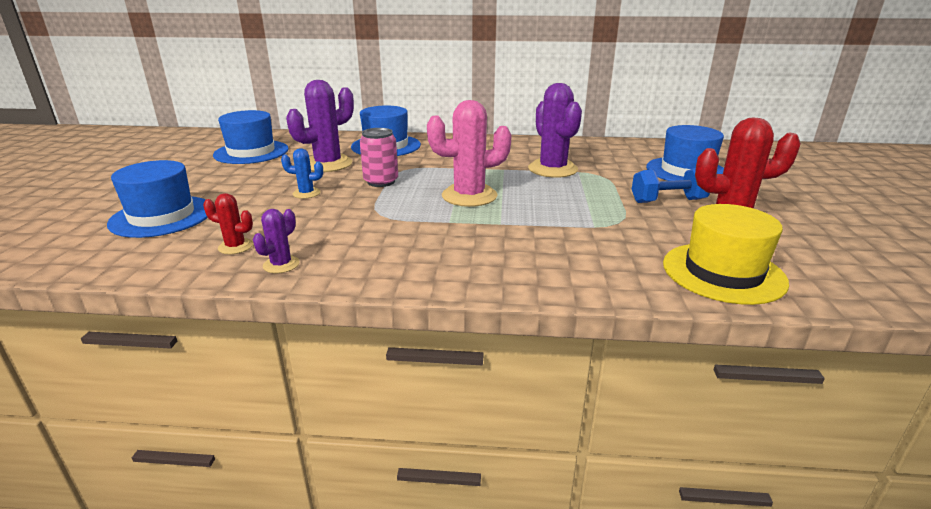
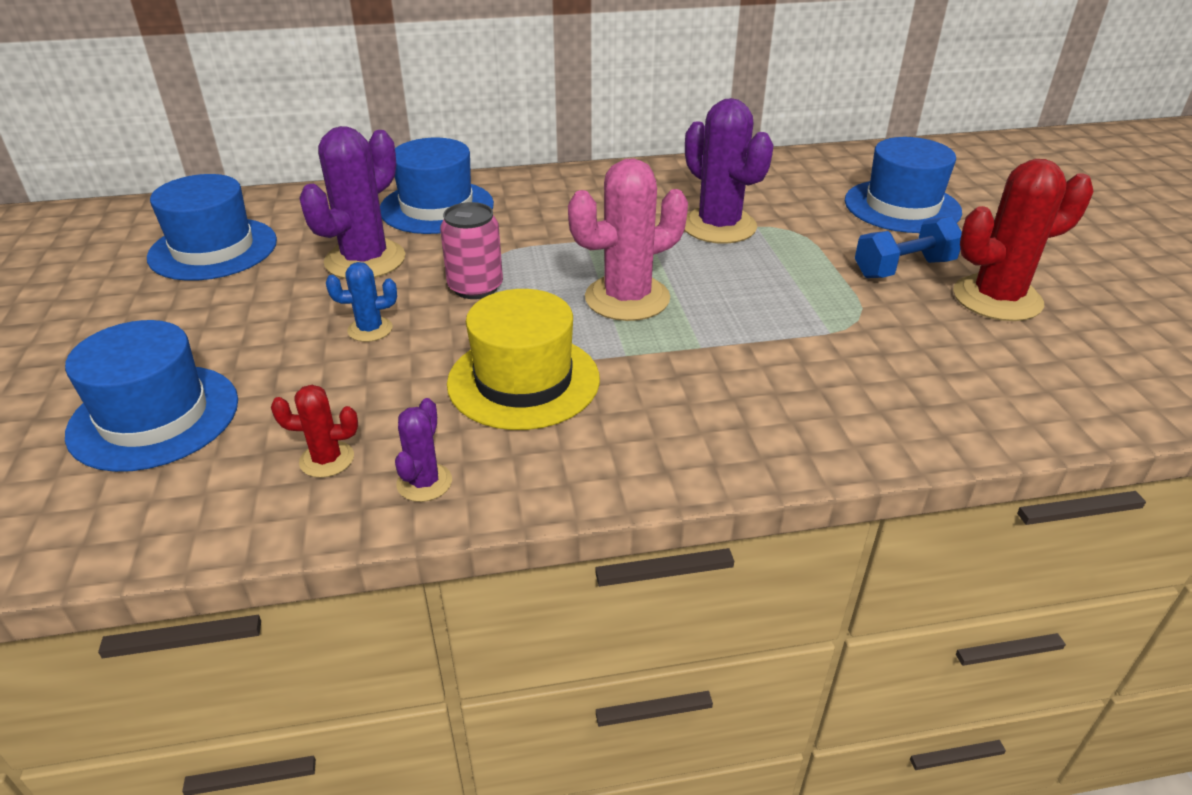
camera: 15 degrees left, 10 degrees up
(723, 272) = (1025, 389): yellow hat -> yellow hat (523, 381)

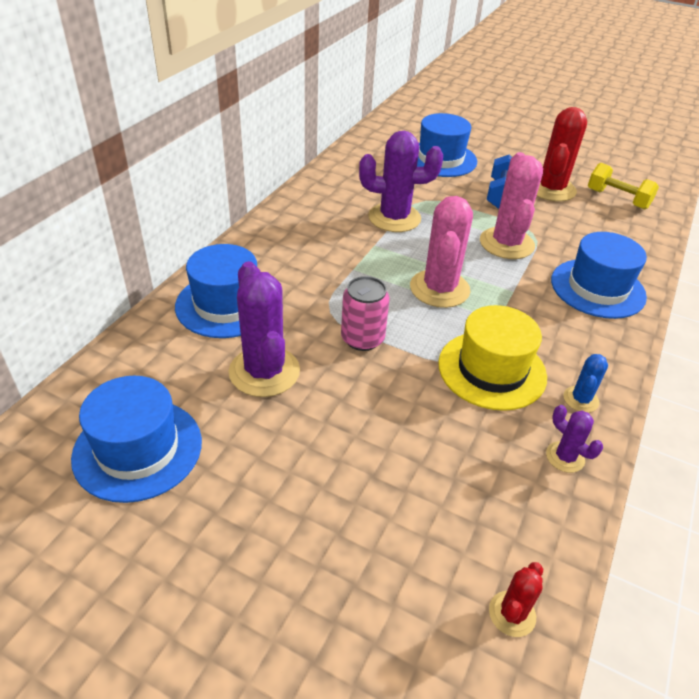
camera: 55 degrees left, 5 degrees up
(154, 417) = (381, 573): blue hat -> blue hat (597, 288)
(327, 459) = (509, 493): red cactus -> red cactus (512, 614)
(370, 329) = (367, 409): blue cactus -> blue cactus (580, 399)
(796, 309) = (506, 243): none -> pink cactus
(1091, 359) = (617, 199): none -> yellow dumbbell

